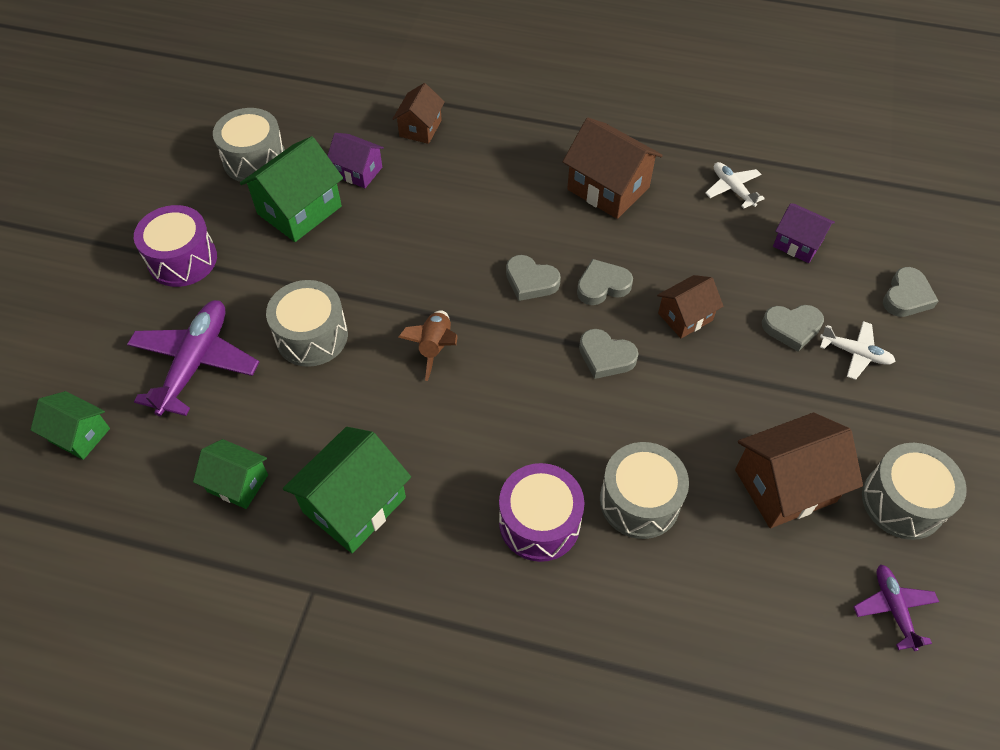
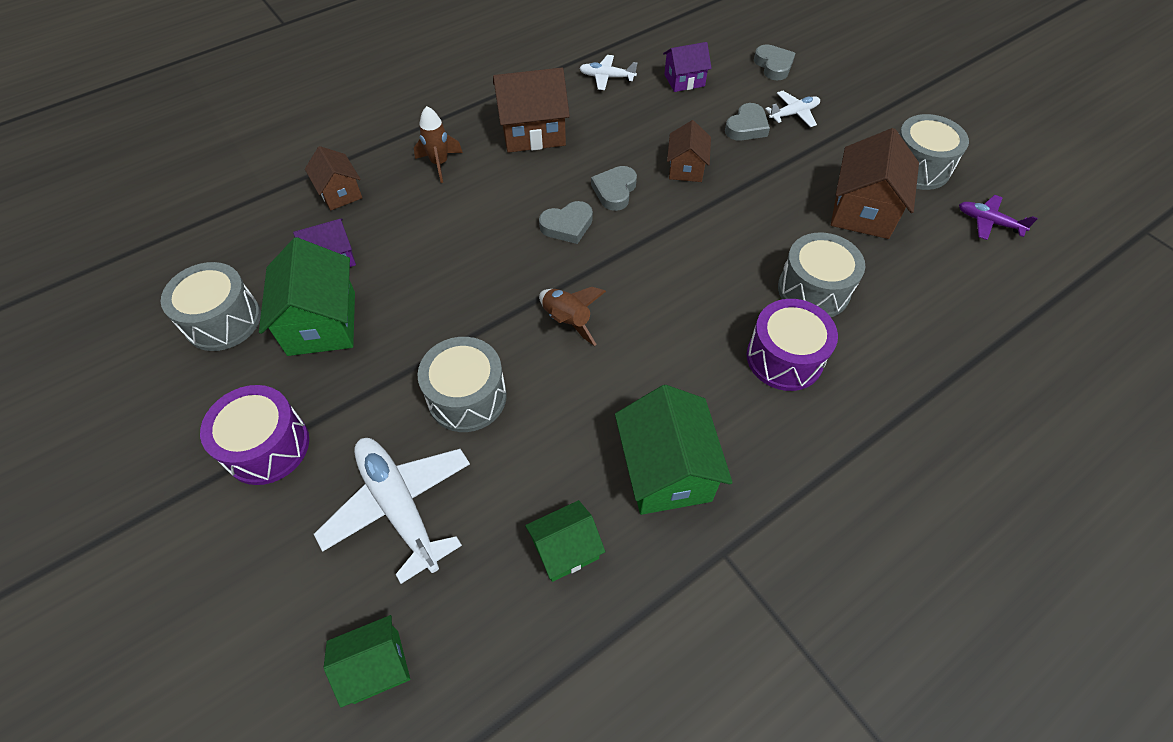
camera: 50 degrees left, 0 degrees up
(196, 362) = (399, 506): purple plane -> white plane
(509, 159) = (440, 164): none -> brown rocket
(606, 357) = (677, 229): grey heart -> none

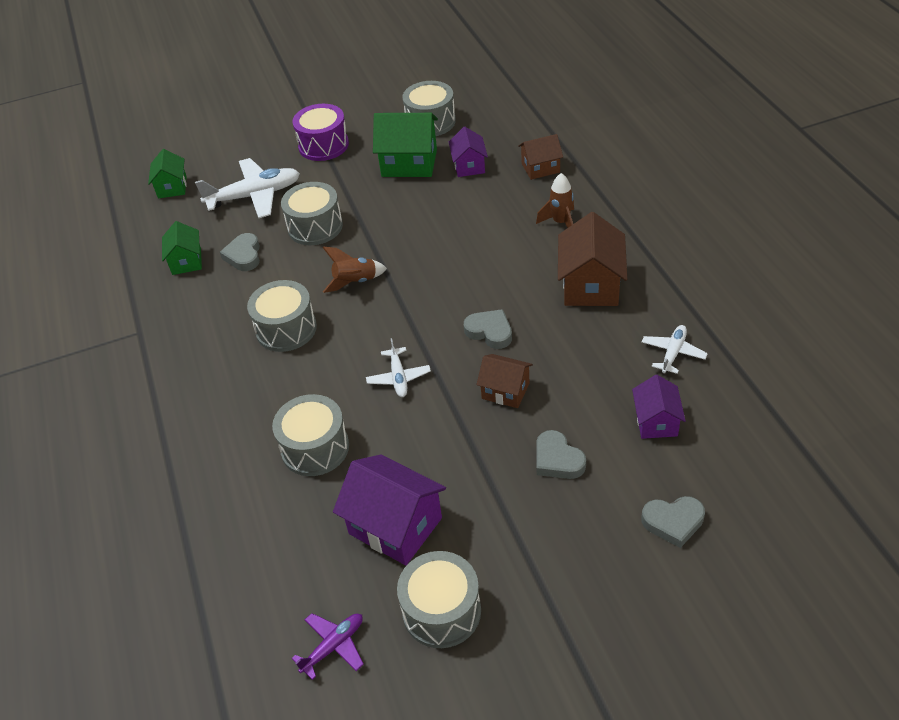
camera: 110 degrees right, 10 degrees down
(567, 225) = (456, 294): grey heart -> grey heart (244, 255)
(663, 369) = (286, 329): none -> grey drum
(666, 470) = (208, 315): green house -> none
(784, 358) = (258, 405): purple drum -> none
(793, 114) = (570, 513): white plane -> white plane (398, 378)
(862, 210) = (395, 526): brown house -> purple house

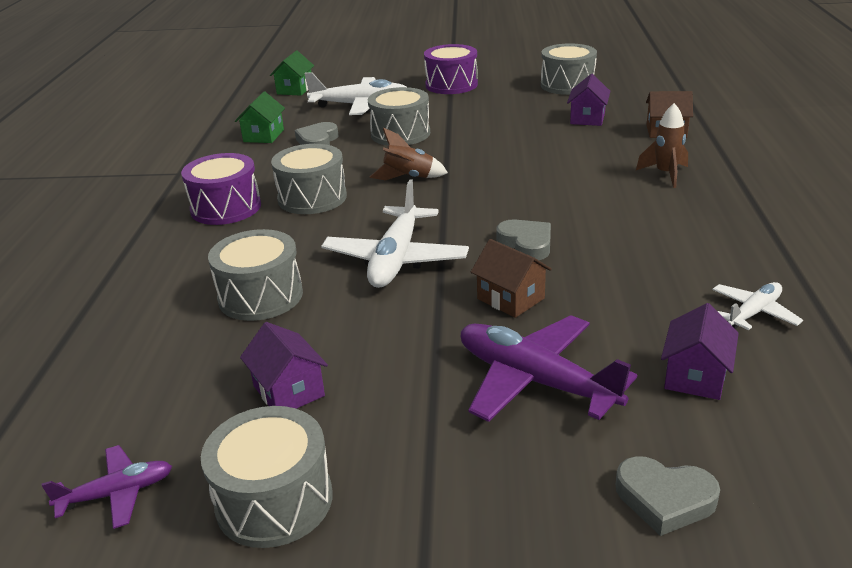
camera: 20 degrees right, 15 degrees down
(217, 362) = (226, 208): none -> purple drum
(395, 526) = (289, 391): purple house -> purple house, size x0.60
(398, 378) = (396, 259): white plane -> white plane, size x1.85
(409, 163) = (526, 107): green house -> none
(557, 460) = (535, 381): grey heart -> purple plane
(591, 285) = (674, 230): brown house -> none

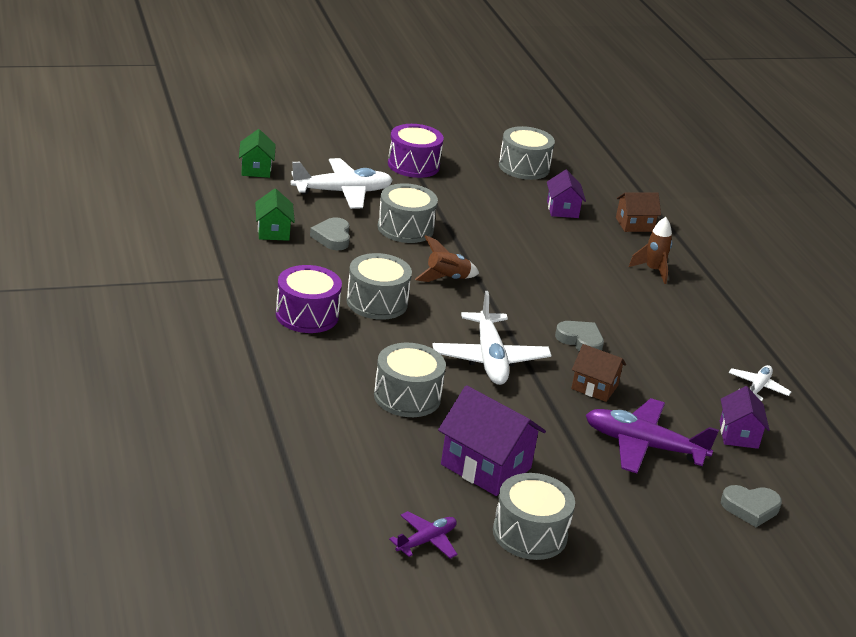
camera: 25 degrees left, 0 degrees up
(289, 391) = (486, 466): purple house -> purple house, size x1.66

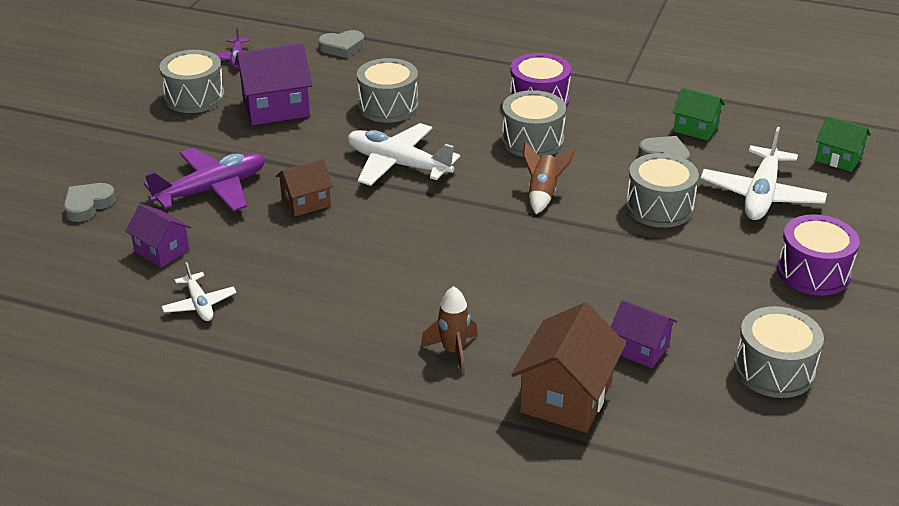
camera: 130 degrees right, 5 degrees up
(580, 340) = (376, 228): grey heart -> grey heart (342, 47)
(634, 224) = (566, 397): brown house -> brown house, size x1.66

